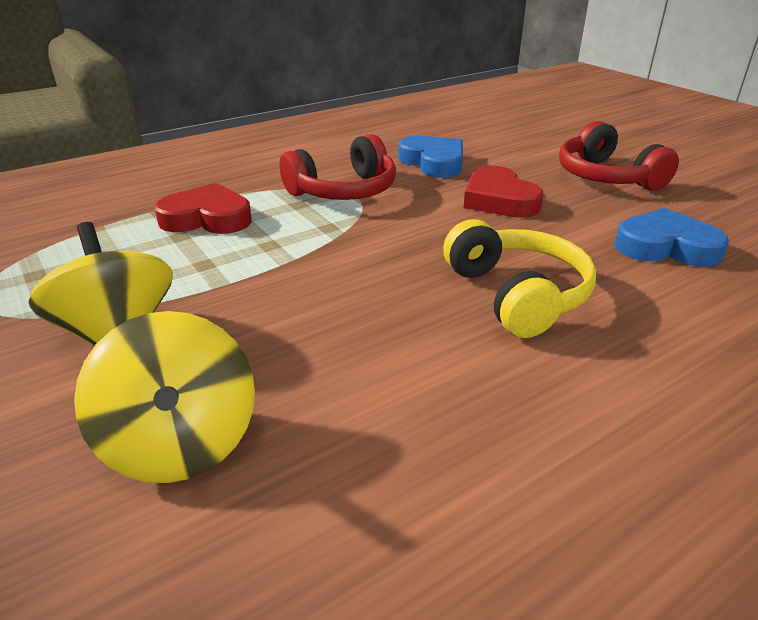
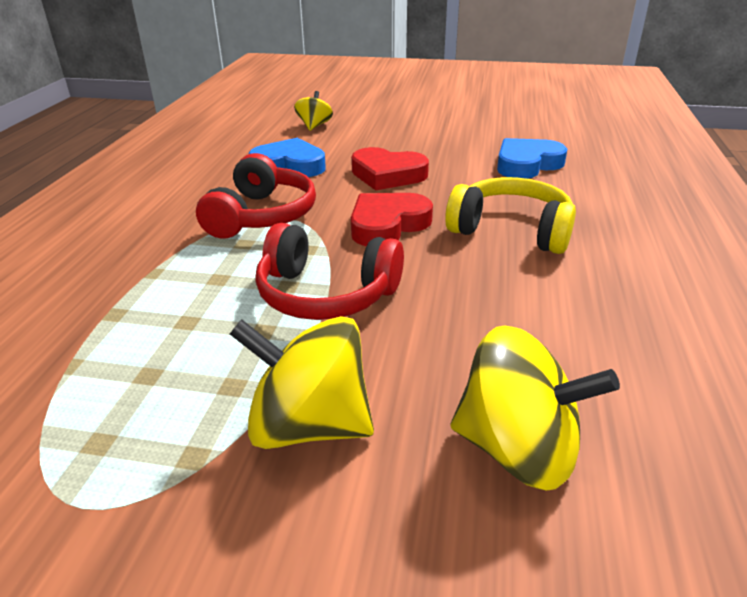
camera: 45 degrees left, 0 degrees up
(207, 218) = (181, 294): red heart -> red heart (387, 225)
(515, 138) = (314, 126): none -> yellow spinning top
(606, 177) = (422, 133): red headphones -> red headphones (326, 294)

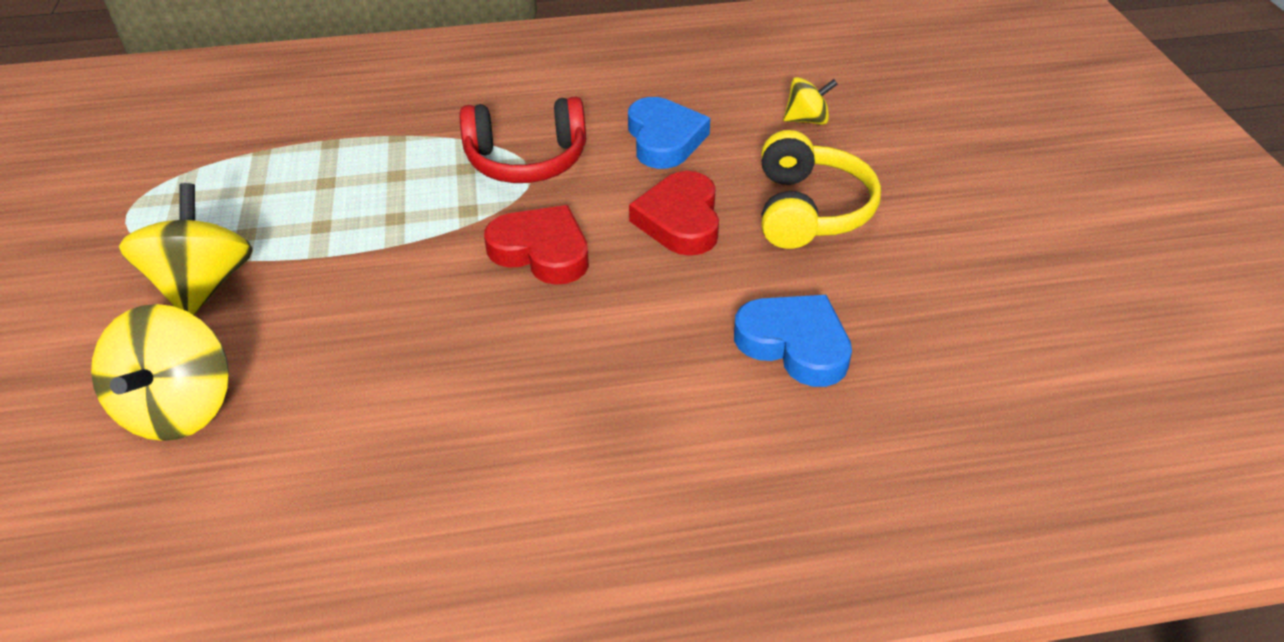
camera: 70 degrees right, 10 degrees up
(326, 294) = (385, 245): red headphones -> none
(511, 230) = (568, 355): yellow headphones -> yellow headphones (809, 210)

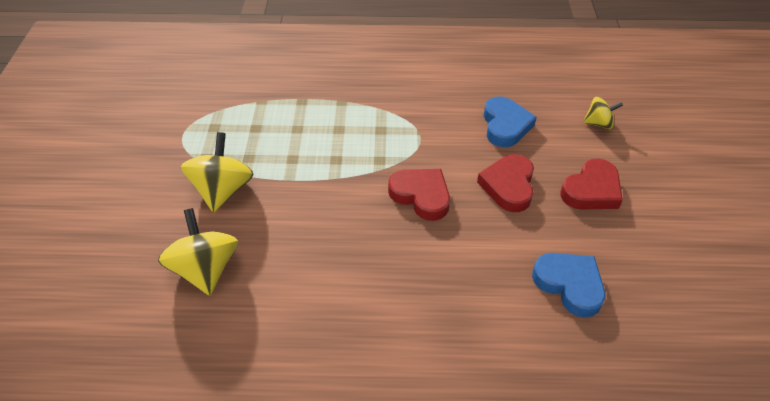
camera: 10 degrees right, 5 degrees up
(179, 408) = (205, 269): yellow spinning top -> yellow spinning top turned 150 degrees clockwise
(526, 160) = (418, 129): red headphones -> none
(809, 210) = (591, 190): yellow headphones -> red heart

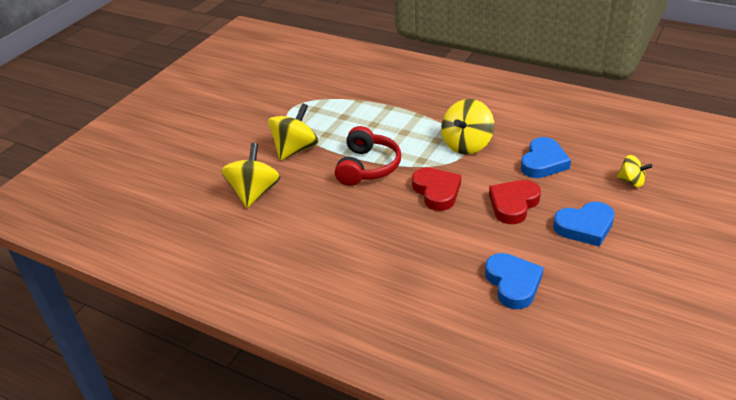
camera: 30 degrees right, 10 degrees down
(325, 188) = (367, 167): none -> red headphones
(416, 126) = (467, 144): none -> yellow spinning top
(591, 190) = (585, 227): red heart -> blue heart

